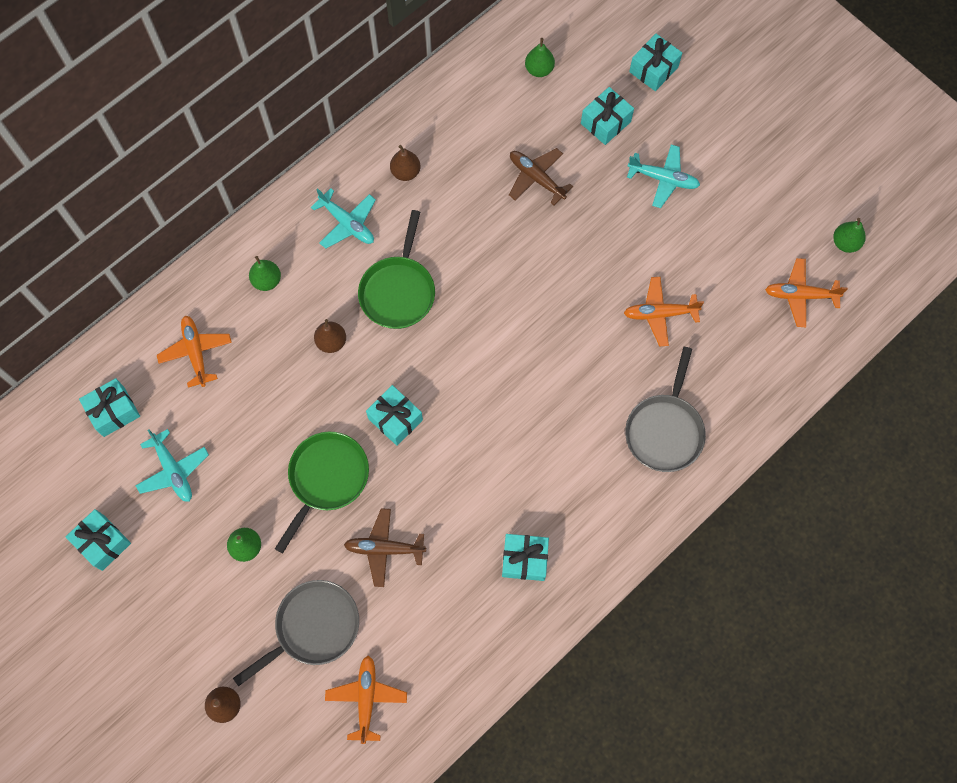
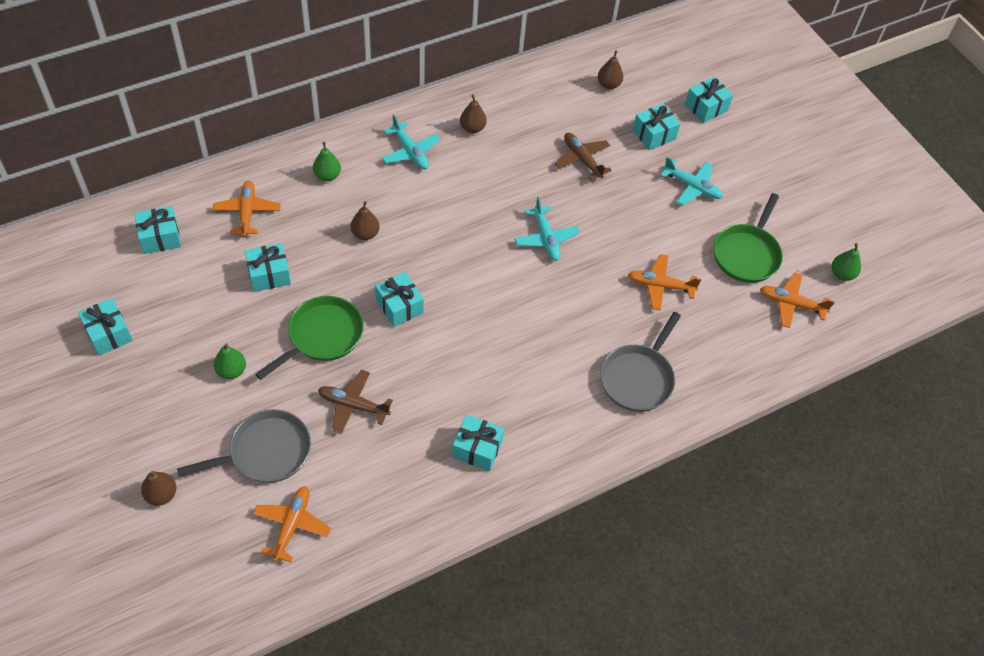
camera: 10 degrees right, 15 degrees down
(173, 471) = (192, 295): turquoise plane -> turquoise plane (546, 239)
(246, 422) = (269, 275): none -> turquoise gift
(398, 291) = (436, 211): green pan -> green pan (747, 254)
(539, 69) = (608, 84): green pear -> brown pear

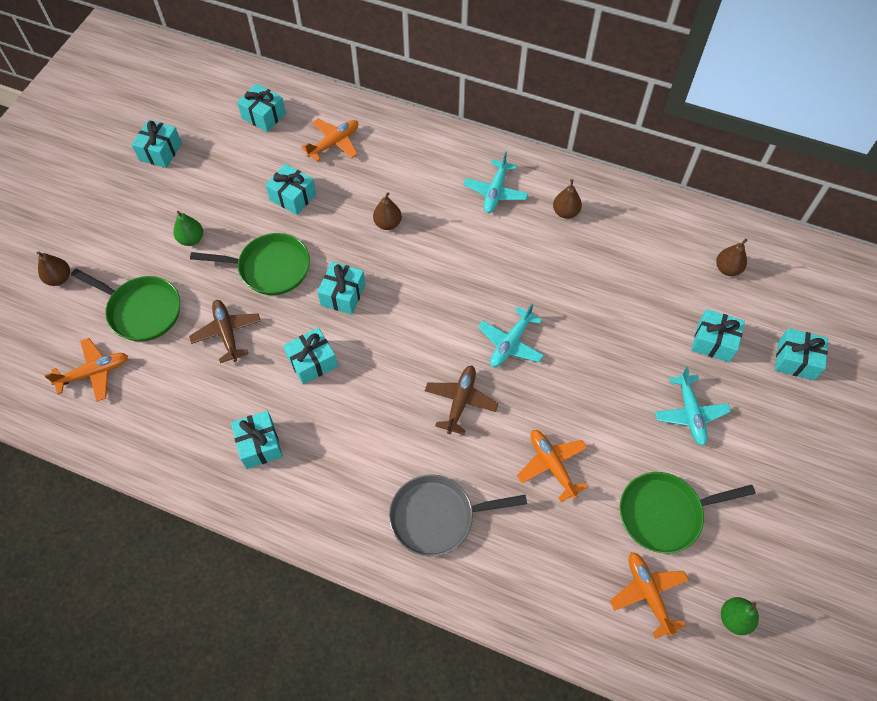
camera: 55 degrees right, 5 degrees up
(265, 452) = (141, 310): grey pan -> green pan
(327, 175) = (416, 161): green pear -> none
(439, 366) = (312, 362): none -> turquoise gift
(582, 159) = (622, 309): brown plane -> brown plane (460, 401)

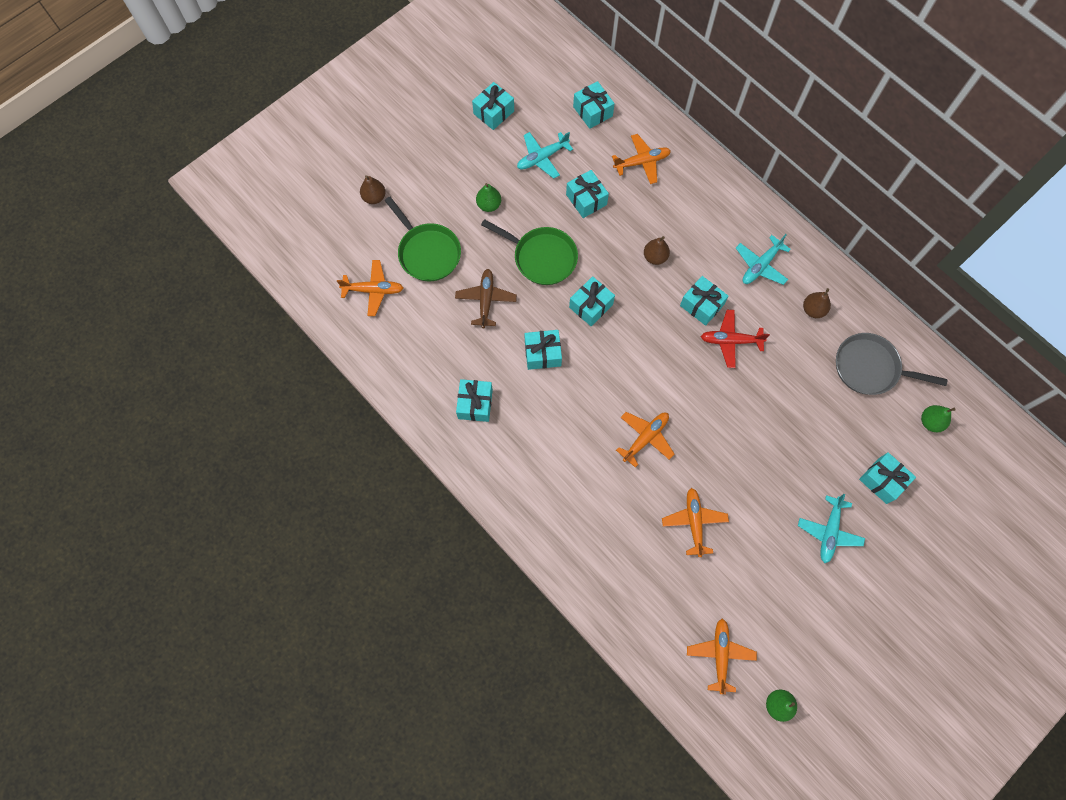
camera: 25 degrees right, 10 degrees up
(437, 517) = (585, 521): grey pan -> grey pan (870, 368)
(460, 401) = (645, 438): brown plane -> orange plane
(500, 271) = (730, 340): none -> red plane
(510, 343) = (709, 407): turquoise plane -> turquoise plane (542, 158)
(664, 513) = (765, 601): green pan -> none
(727, 269) = (930, 422): brown pear -> green pear
(796, 360) = (946, 527): turquoise gift -> turquoise gift (701, 305)

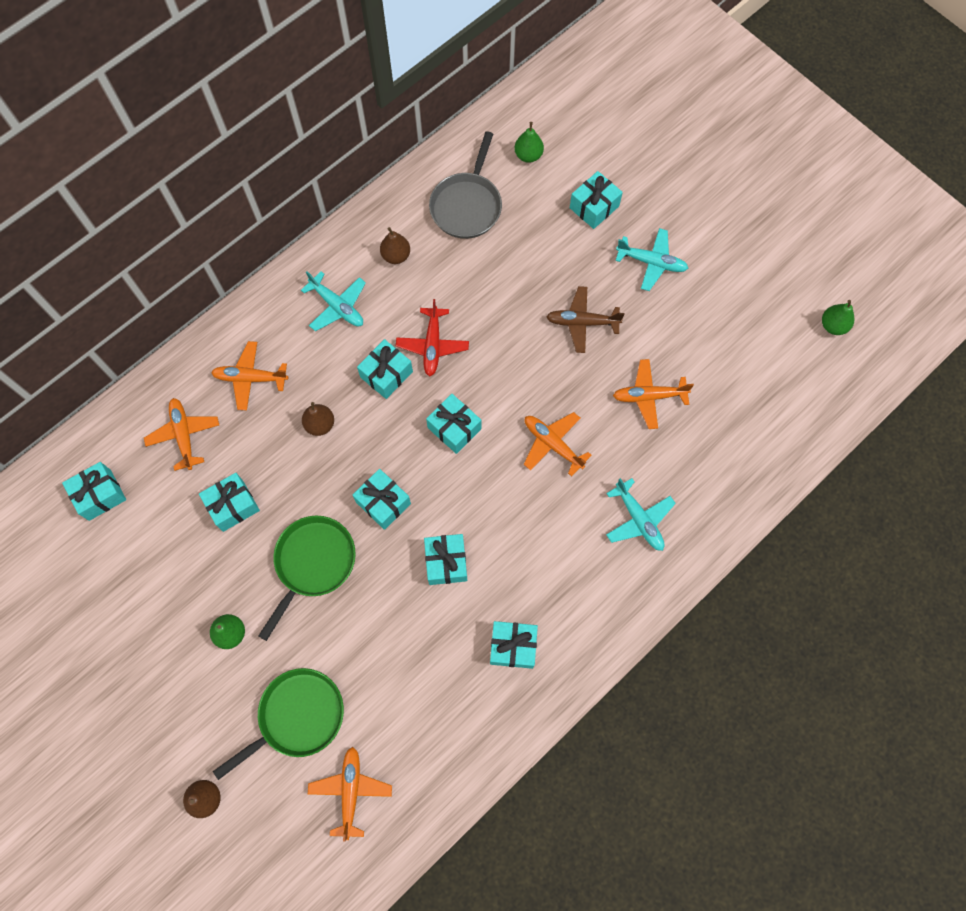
camera: 90 degrees left, 0 degrees up
(486, 300) = (370, 635): brown plane -> brown plane (582, 322)
(493, 112) = (85, 629): turquoise gift -> turquoise gift (454, 428)
(542, 158) = (165, 562): turquoise plane -> turquoise plane (638, 520)
(720, 654) = (789, 378): orange plane -> orange plane (250, 378)

